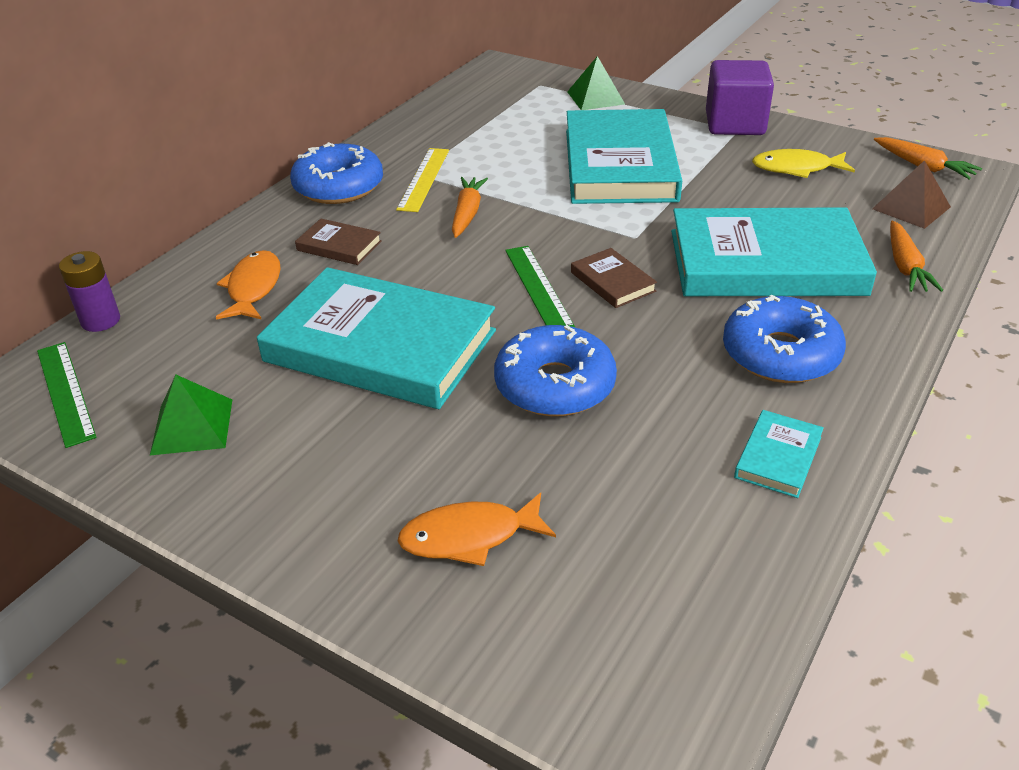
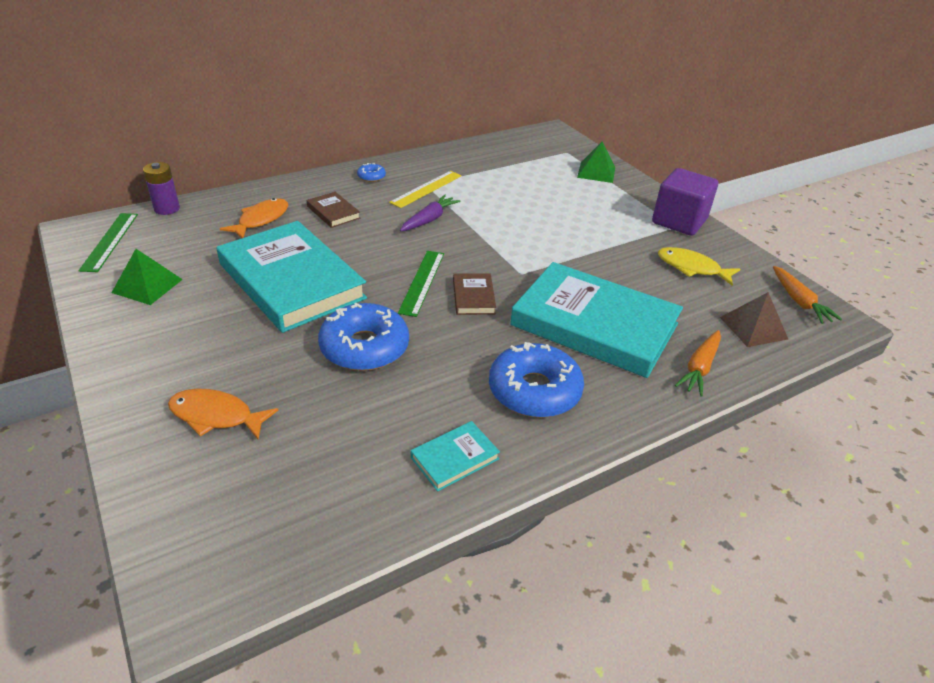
camera: 25 degrees right, 0 degrees up
(339, 187) = (371, 177): blue donut -> blue donut, size x0.44
(467, 214) = (429, 219): orange carrot -> purple carrot
(620, 165) = (563, 222): turquoise book -> none

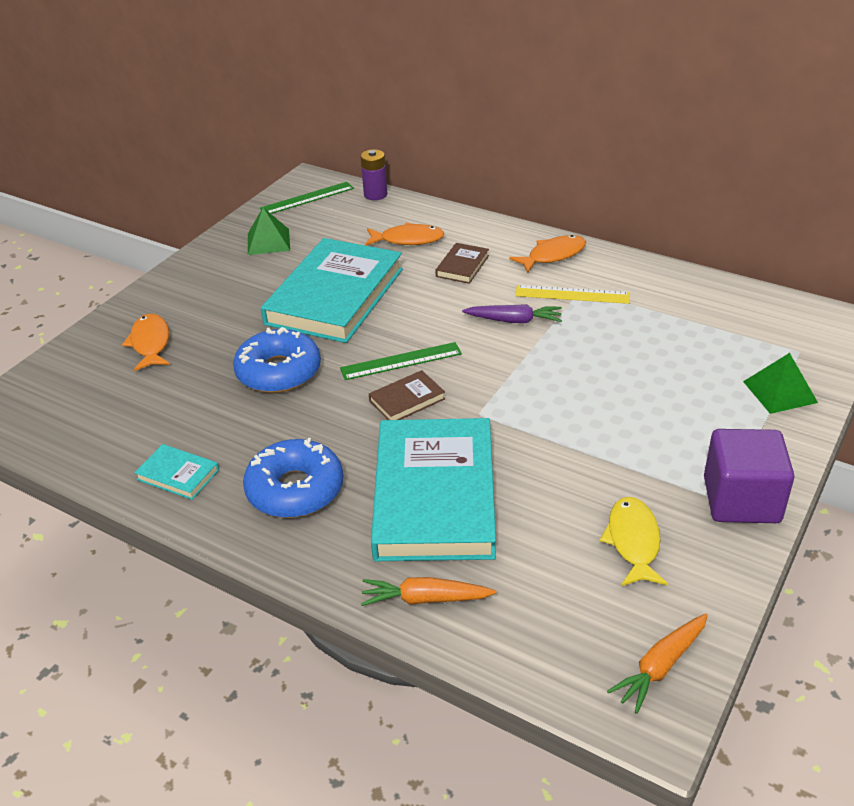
camera: 65 degrees right, 0 degrees up
(371, 177) = (553, 255): blue donut -> orange fish
(753, 328) = (550, 630): brown pyramid -> none

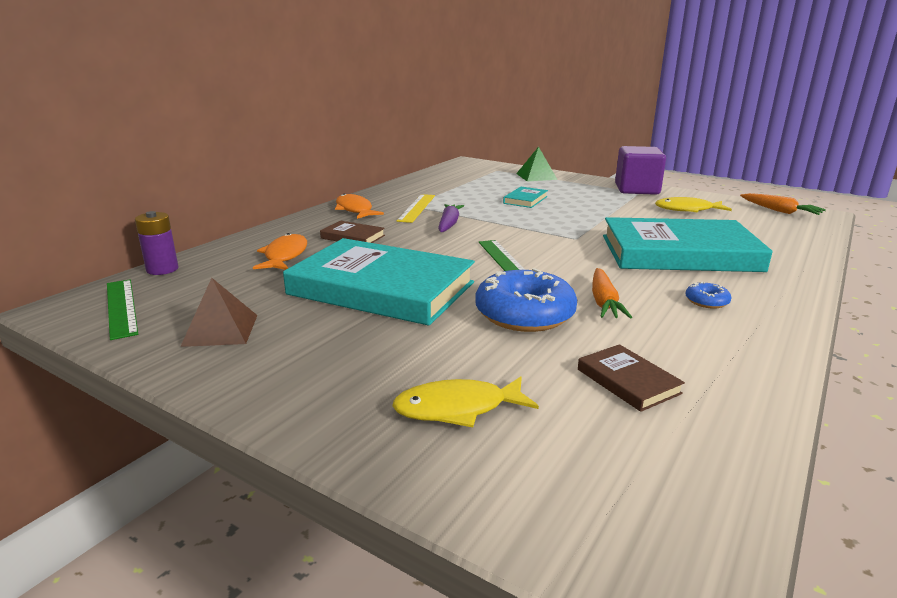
camera: 90 degrees left, 15 degrees down
(150, 343) = (457, 408): orange fish -> yellow fish
(178, 475) = (725, 363): turquoise book -> turquoise book (525, 200)
(268, 241) = (220, 330): green pyramid -> brown pyramid
(295, 489) = (706, 301): blue donut -> blue donut, size x0.44
(407, 400) = (563, 260): brown book -> brown book (628, 381)
(425, 599) = (788, 258): orange carrot -> orange carrot (604, 302)

